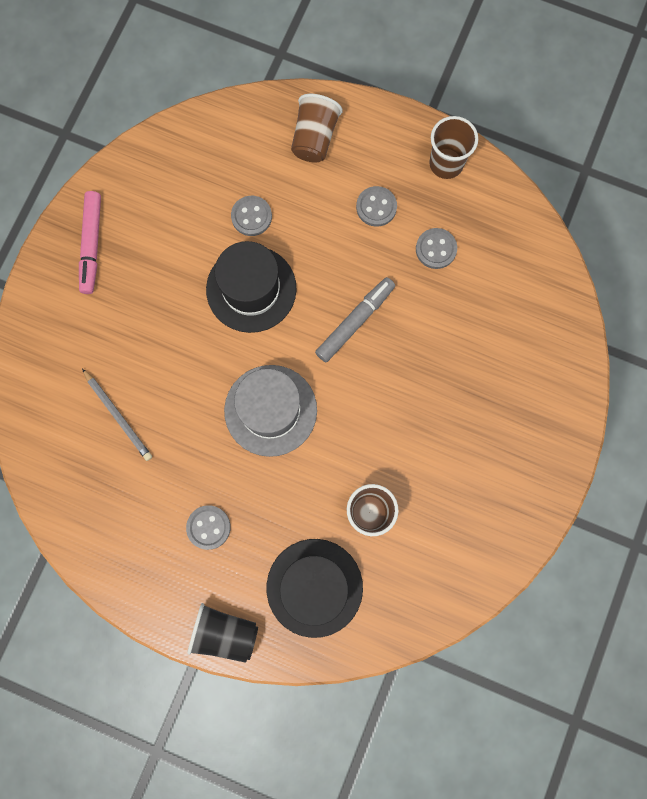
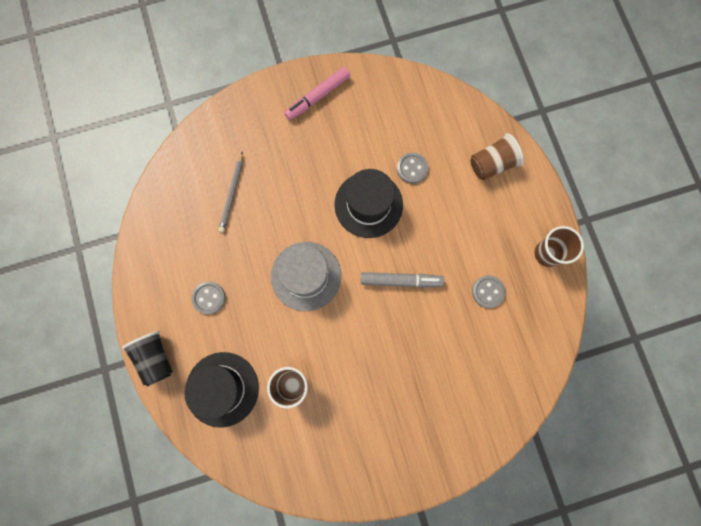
camera: 50 degrees right, 0 degrees up
(376, 207) = (482, 235): grey button -> none

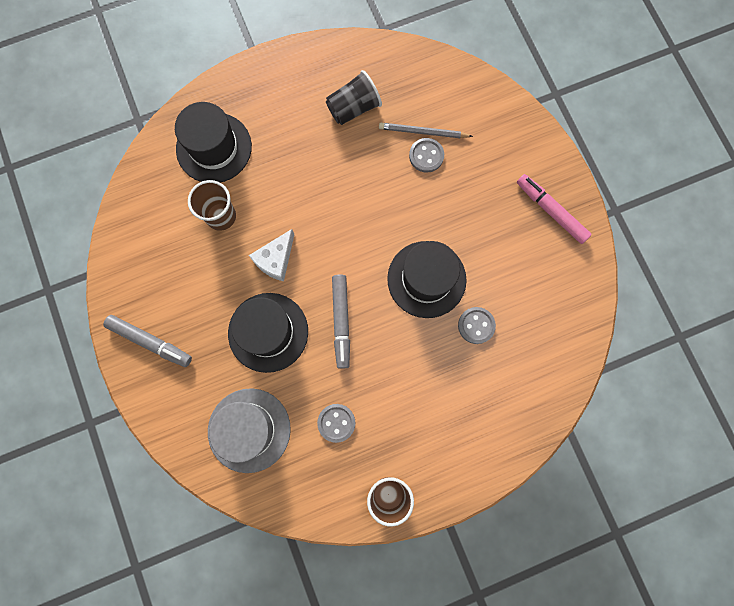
camera: 85 degrees right, 0 degrees up
(155, 358) = (241, 80): black cup -> black cup (353, 108)
(209, 298) = (307, 123): grey button -> grey button (426, 156)
(306, 276) = (338, 219): grey hat -> grey hat (249, 430)
(339, 335) = (275, 260): none -> white cheese
(405, 346) = (268, 332): none -> black hat
(407, 457) = (150, 341): none -> grey marker
(492, 164) = (493, 421): brown cup -> none

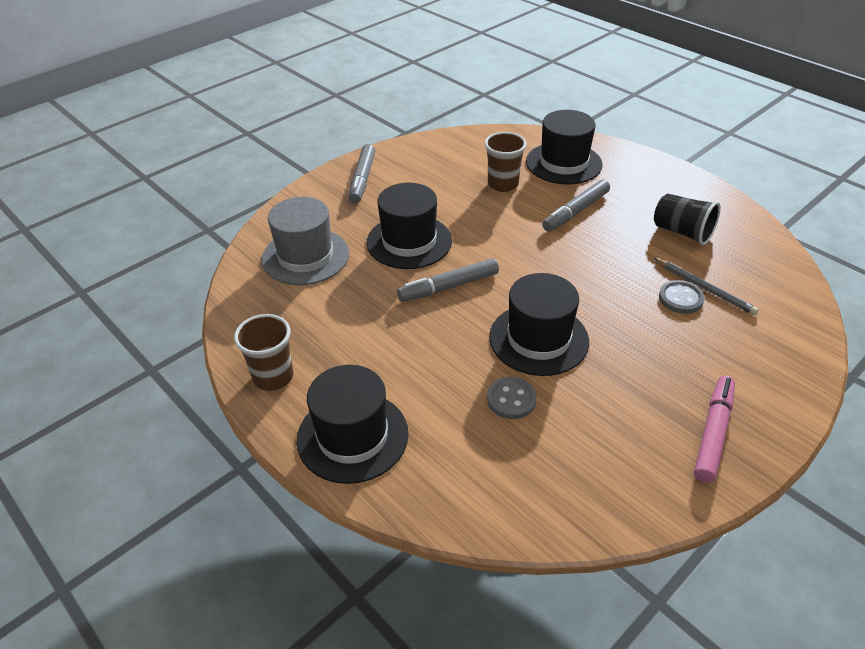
camera: 70 degrees right, 35 degrees down
(275, 260) = (484, 226): white cheese -> none
(290, 175) = (576, 212): none -> grey marker
(336, 423) = (338, 313): grey button -> none
(423, 132) = (705, 288): grey pencil -> grey pencil turned 150 degrees clockwise
(468, 449) = (352, 436): none -> black hat

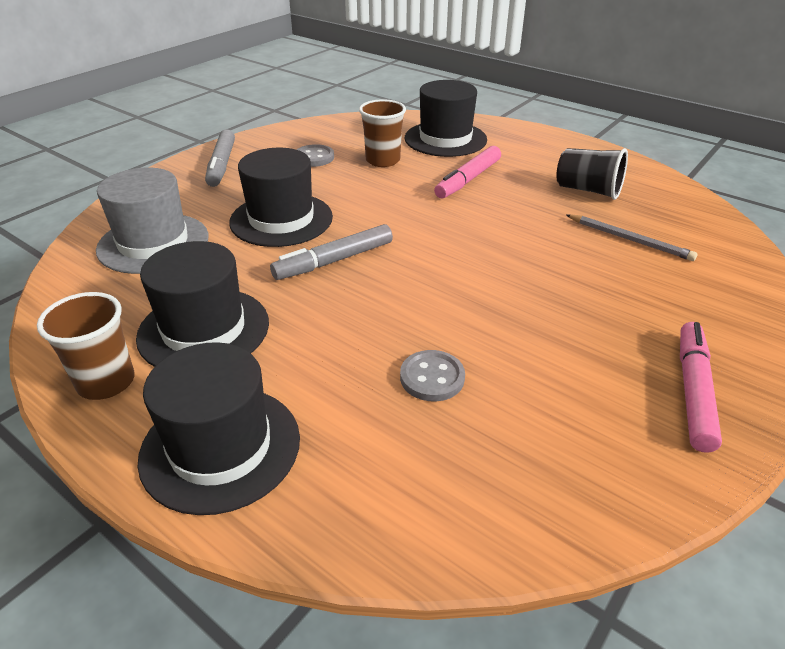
camera: 10 degrees left, 5 degrees down
(538, 339) = (453, 306): black hat -> black hat (204, 329)
(576, 212) = (468, 179): grey marker -> pink marker
(680, 298) = (606, 251): grey button -> grey button (314, 157)

